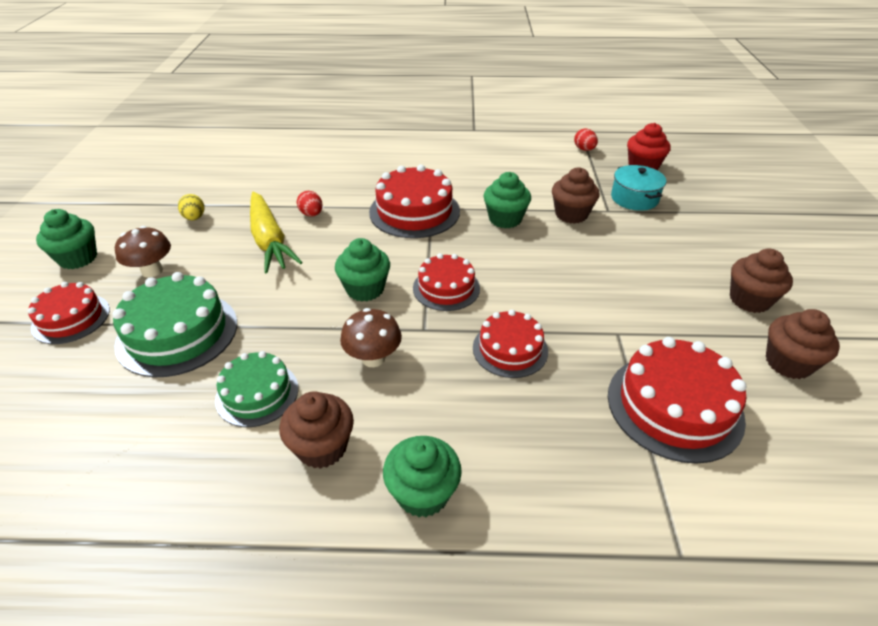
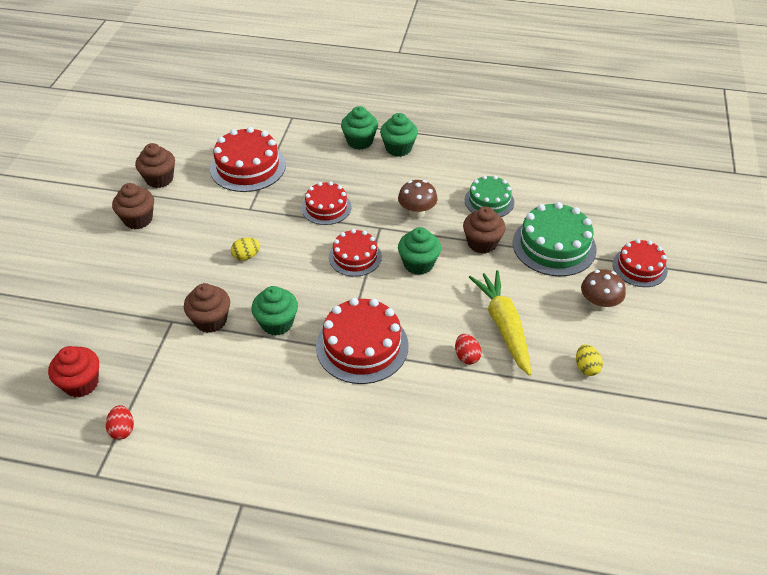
camera: 170 degrees left, 5 degrees up
(78, 258) = (673, 327): green cupcake -> green cupcake (360, 141)
(322, 447) = (448, 171): brown cupcake -> brown cupcake (482, 243)
(578, 273) = (246, 256): none -> yellow egg
(634, 198) = (133, 334): turquoise pot -> none

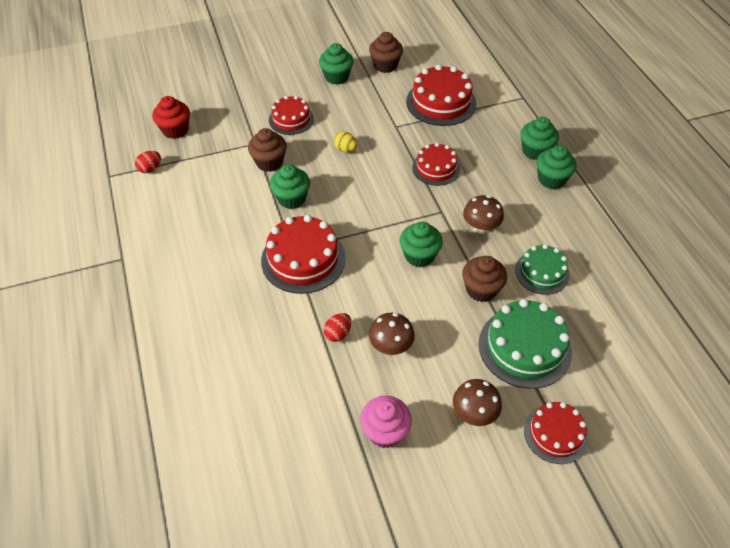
camera: 60 degrees right, 5 degrees up
(138, 219) = (336, 77): brown cupcake -> green cupcake
(355, 257) = (395, 211): red cake -> red cake (291, 119)
(503, 326) = (391, 347): yellow carrot -> brown mushroom
(586, 367) = (385, 432): yellow egg -> pink cupcake

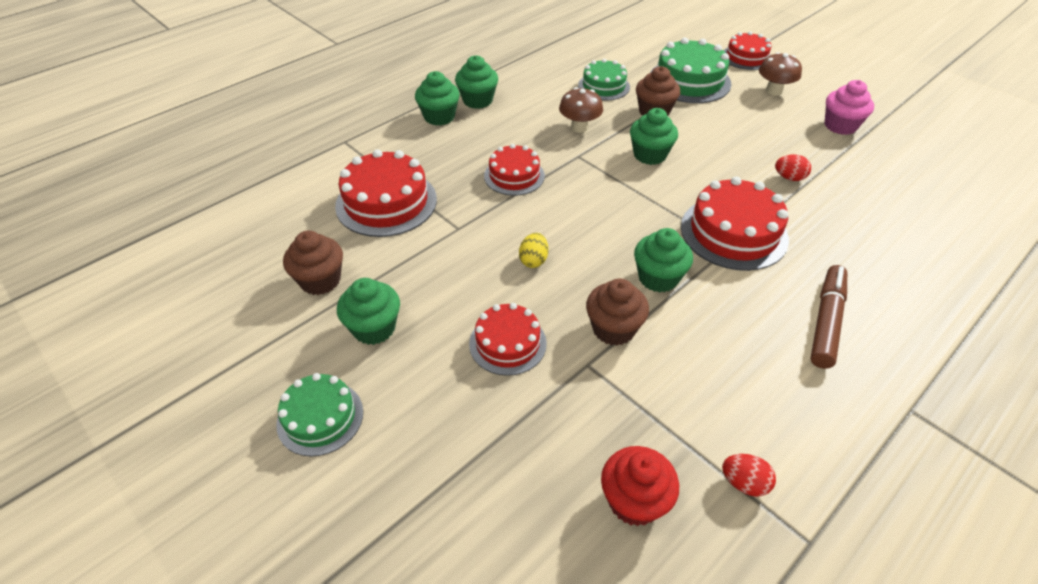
camera: 115 degrees left, 5 degrees down
(200, 260) = (826, 321): none -> brown marker
(294, 52) = (320, 417): none -> green cake
(391, 347) = (766, 144): brown mushroom -> none

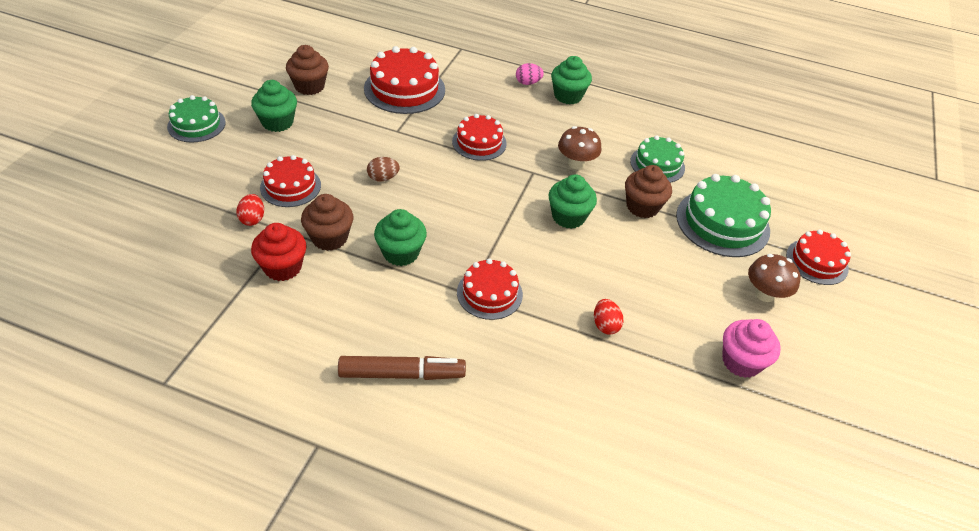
camera: 60 degrees right, 0 degrees up
(439, 117) = (528, 83): green cupcake -> pink egg
(533, 260) = (383, 178): yellow egg -> brown egg
(634, 501) = (174, 280): red cupcake -> red cupcake (283, 267)
(733, 232) = (489, 293): red cake -> red cake, size x0.63
(744, 483) = (205, 338): red egg -> red egg (252, 219)

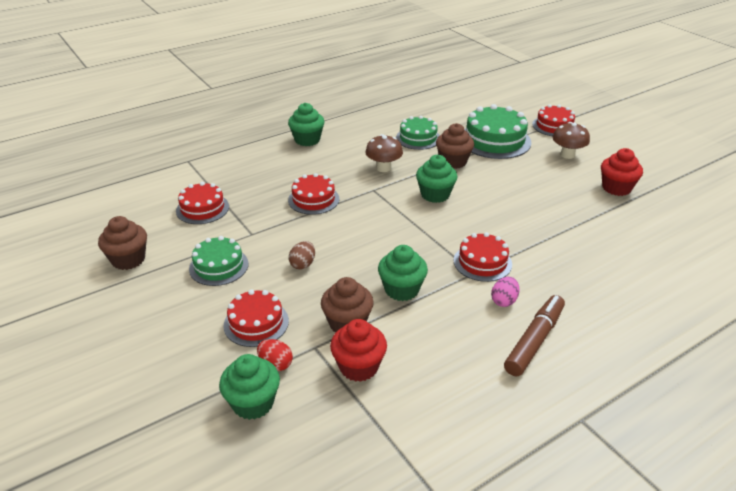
camera: 50 degrees left, 10 degrees down
(196, 124) = (89, 357): green cake -> green cake (219, 266)
(277, 122) = (155, 299): green cupcake -> green cupcake (253, 403)
(404, 89) = (202, 208): red cake -> red cake, size x0.63
(528, 83) = (271, 149): pink egg -> pink egg (504, 301)
(605, 325) = (551, 225): red egg -> none
(741, 361) = (616, 188): pink cupcake -> red cupcake

